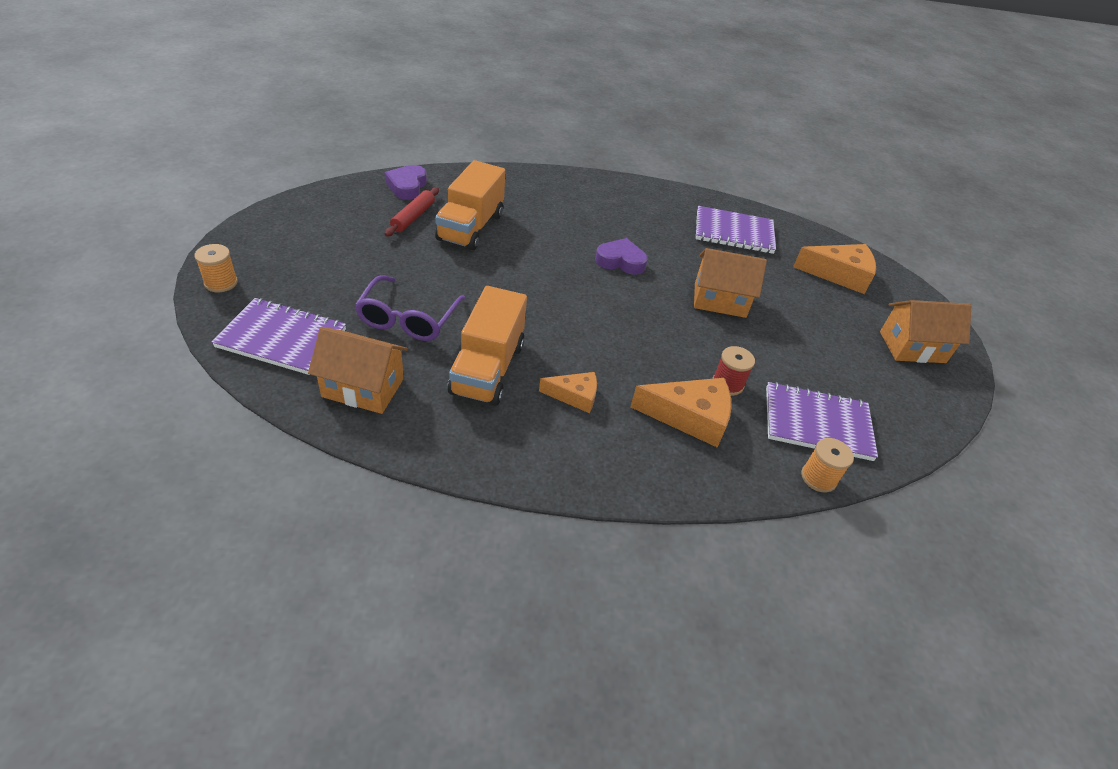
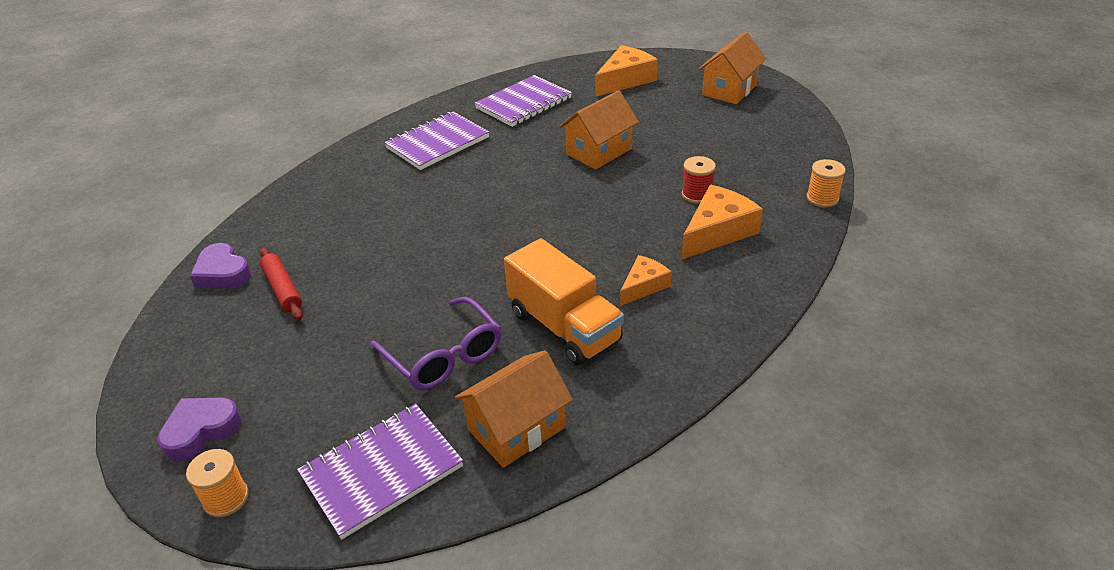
camera: 45 degrees left, 5 degrees down
(470, 227) = (346, 254): orange truck -> none
(620, 261) = (497, 181): purple heart -> purple heart (201, 431)
(817, 423) = (770, 172): purple notebook -> purple notebook (437, 143)

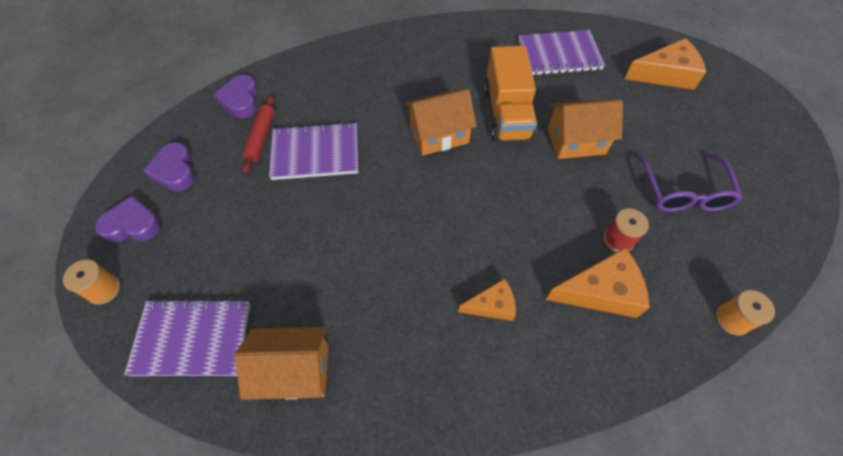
camera: 35 degrees right, 20 degrees up
(205, 363) = (175, 171): none -> purple heart
(437, 143) = (462, 60): purple notebook -> purple notebook (315, 153)
(444, 355) = (304, 268): purple glasses -> purple glasses (683, 191)
(564, 327) = (401, 302): orange truck -> orange truck (506, 113)
(729, 90) = (754, 137): orange house -> orange house (439, 135)

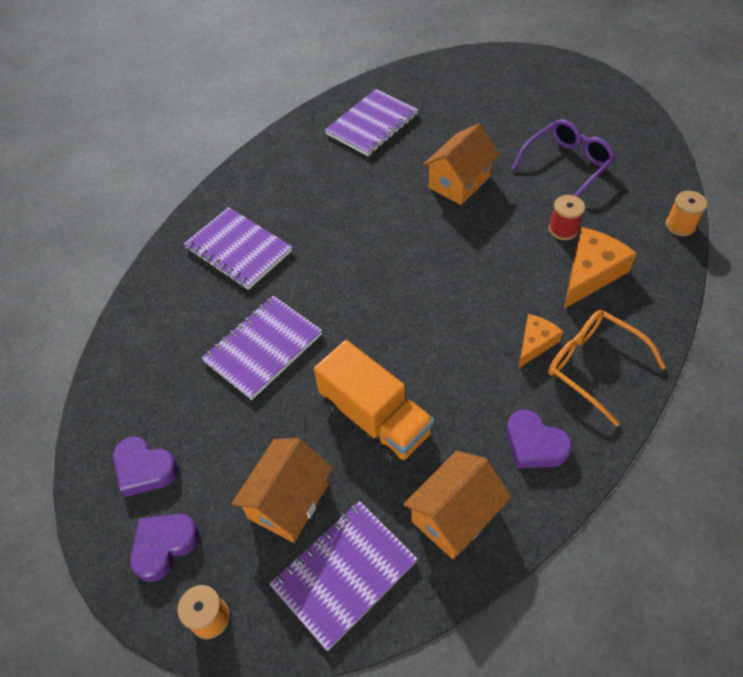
camera: 40 degrees left, 5 degrees down
(241, 100) = (130, 360): purple heart -> purple heart (534, 444)
(261, 137) = (195, 375): red rolling pin -> none
(373, 78) = (238, 250): none -> purple notebook
(439, 135) = (351, 254): orange house -> orange house (288, 501)
(506, 113) = (384, 198): orange truck -> orange truck (375, 418)
(516, 363) = (593, 366): none -> orange glasses
(666, 74) = (465, 88): orange cheese -> none
(683, 191) = (566, 165): purple glasses -> purple glasses turned 90 degrees counterclockwise

